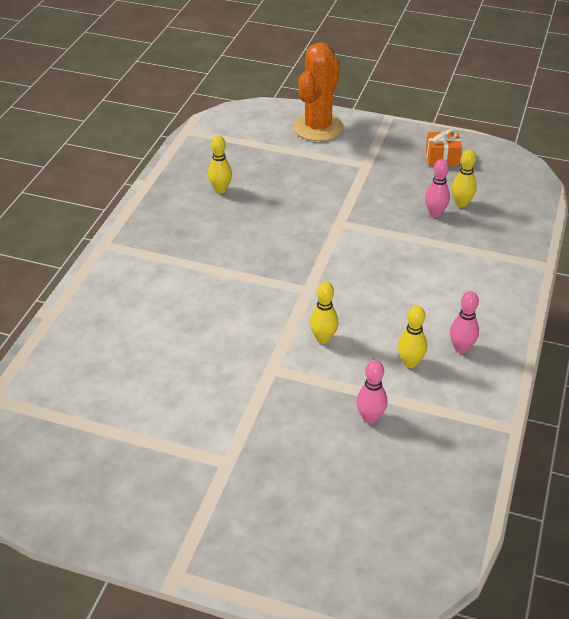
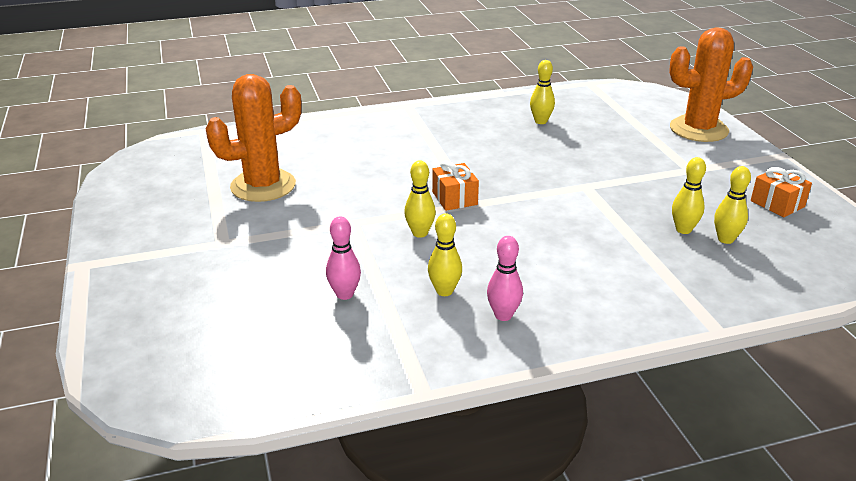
camera: 55 degrees right, 10 degrees down
(154, 399) = (263, 186): none -> orange cactus
(291, 296) = (454, 198): none -> orange gift
(435, 213) = (683, 230): pink bowling pin -> yellow bowling pin

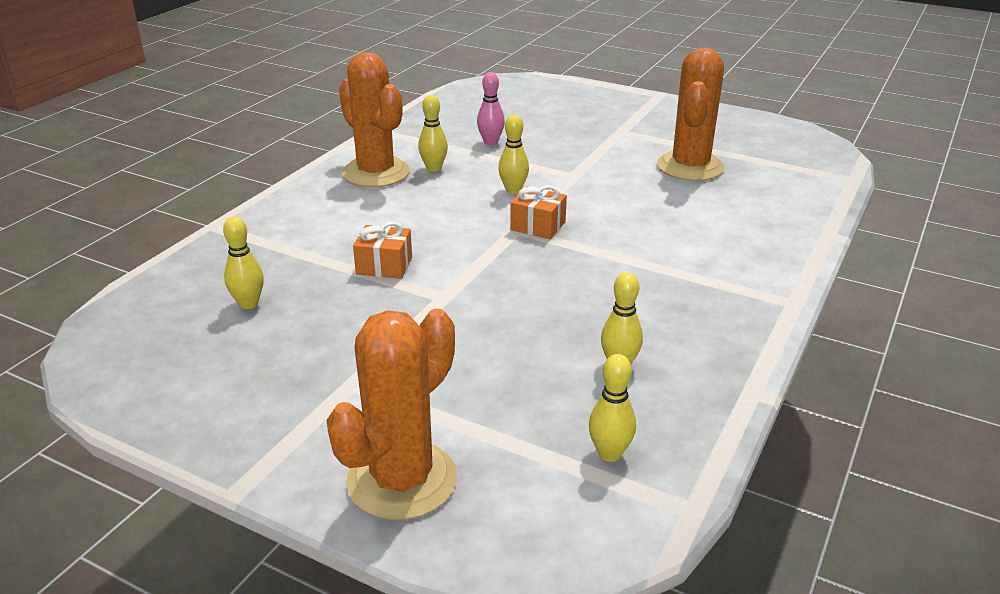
camera: 135 degrees right, 0 degrees up
(503, 315) = (376, 173): pink bowling pin -> orange cactus
(683, 230) = (298, 295): yellow bowling pin -> yellow bowling pin (609, 453)
(777, 204) = (210, 381): orange gift -> orange gift (384, 266)

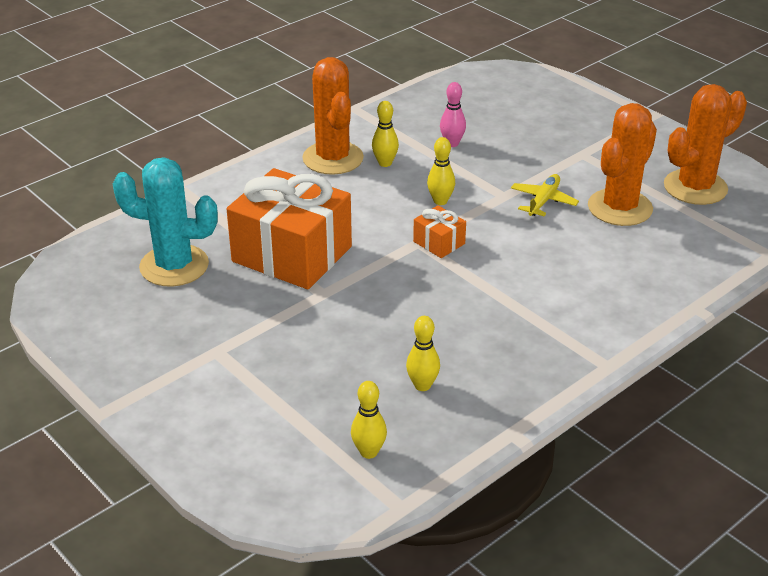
camera: 20 degrees right, 5 degrees up
(248, 304) = (174, 266): yellow bowling pin -> turquoise cactus
(384, 266) = (292, 254): orange gift -> orange gift, size x2.31
(402, 480) = (214, 432): orange cactus -> orange cactus (695, 187)
(614, 173) = (543, 201): none -> yellow plane

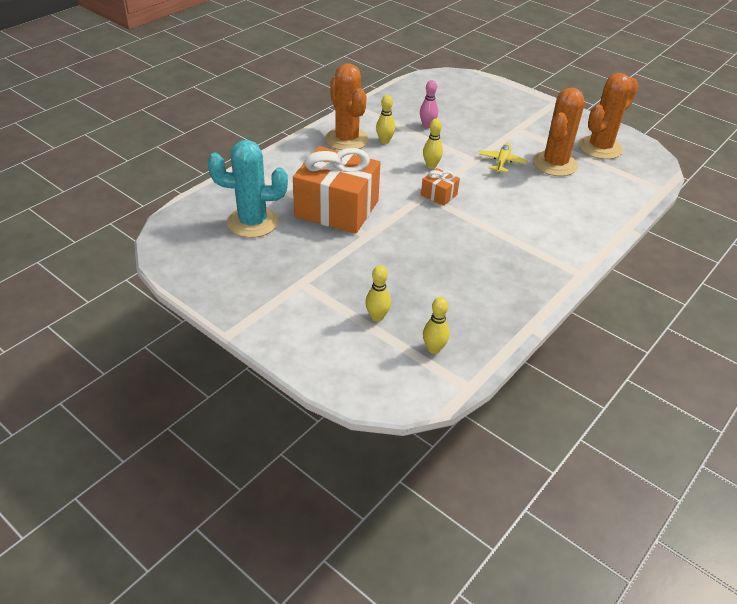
camera: 10 degrees left, 5 degrees up
(422, 385) = (457, 297): yellow bowling pin -> yellow bowling pin (377, 317)

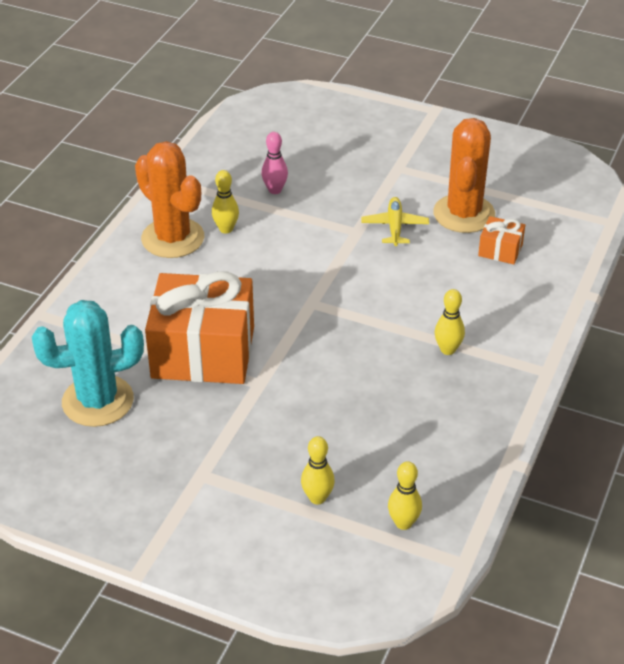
camera: 15 degrees left, 0 degrees up
(431, 165) = (303, 254): yellow bowling pin -> yellow bowling pin (448, 350)
(439, 195) = (330, 297): orange gift -> orange gift (500, 250)
(600, 148) = (514, 174): orange cactus -> none

